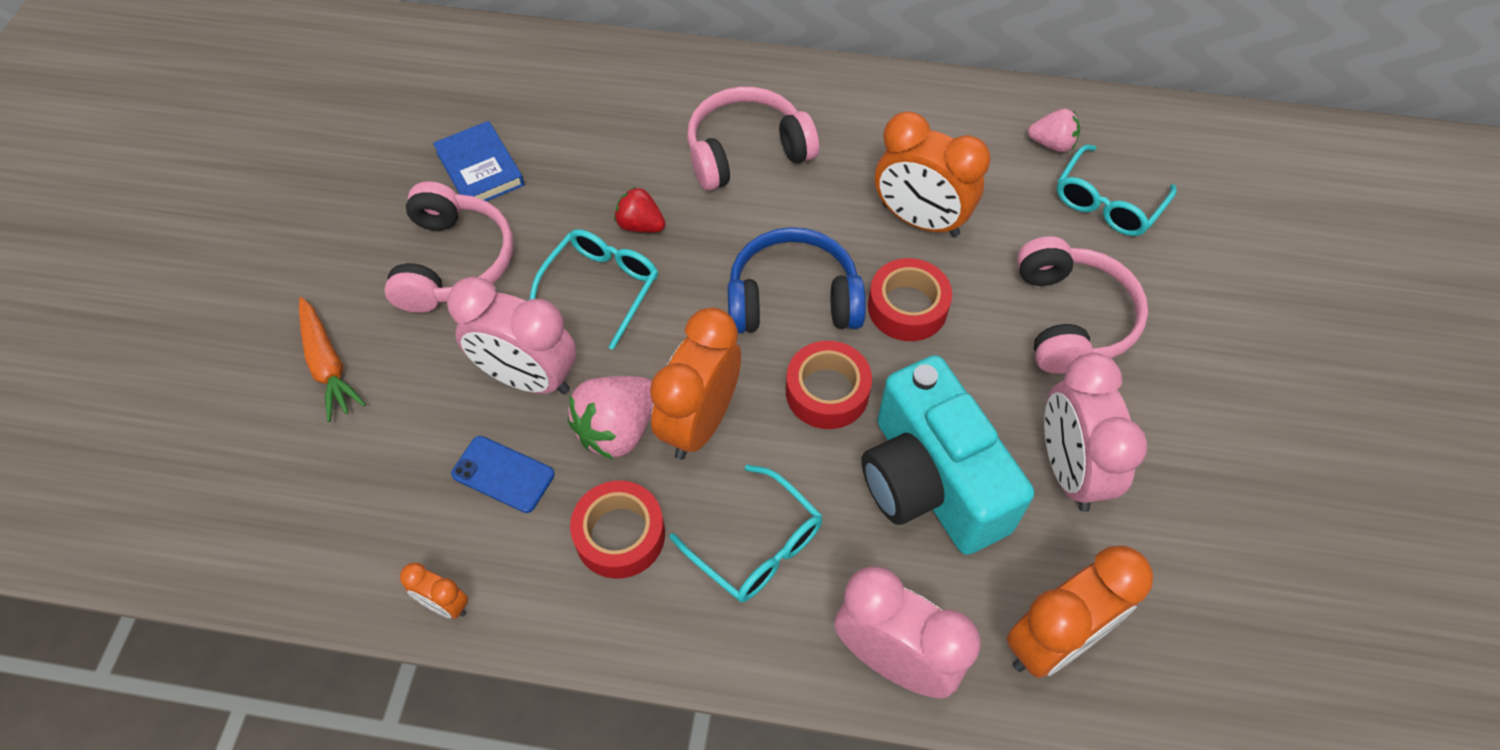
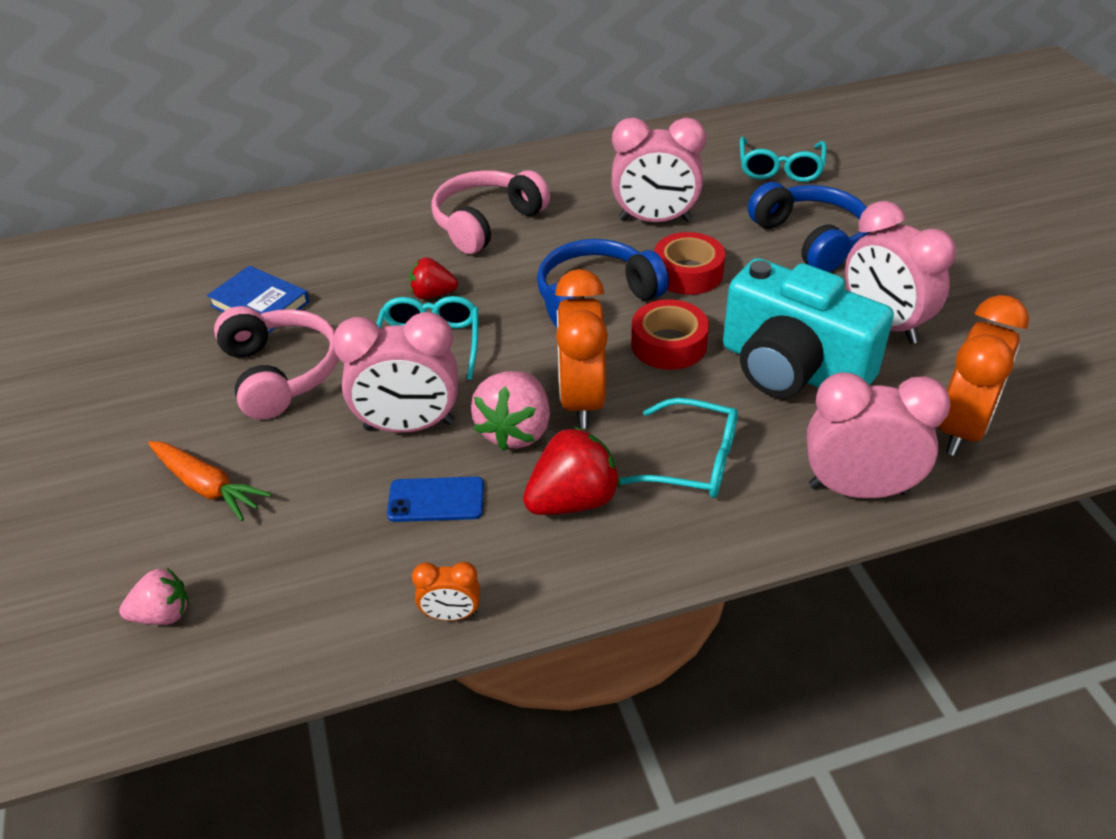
camera: 25 degrees left, 15 degrees down
(620, 535) = (573, 500): red tape -> red strawberry
(920, 220) = (655, 220): orange clock -> pink clock
(1052, 144) = (714, 149): pink strawberry -> pink strawberry (163, 614)
(1070, 318) = (810, 239): pink headphones -> blue headphones

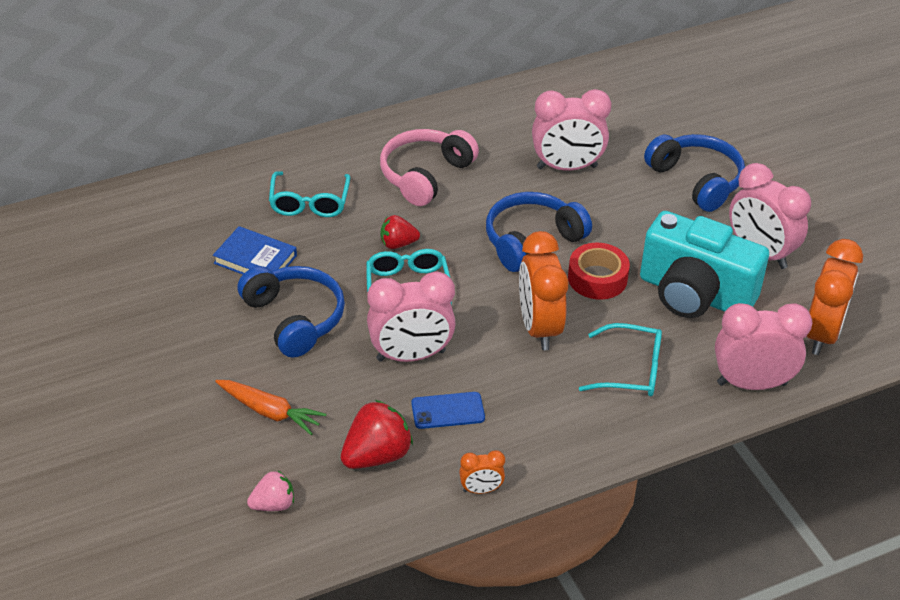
camera: 10 degrees left, 0 degrees up
(280, 373) = (294, 318): pink headphones -> blue headphones
(515, 431) = (494, 355): pink strawberry -> none
(573, 500) = (549, 404): red strawberry -> red strawberry (376, 455)
(688, 273) = (602, 215): red tape -> none
(780, 169) = (664, 113): turquoise glasses -> turquoise glasses (309, 203)

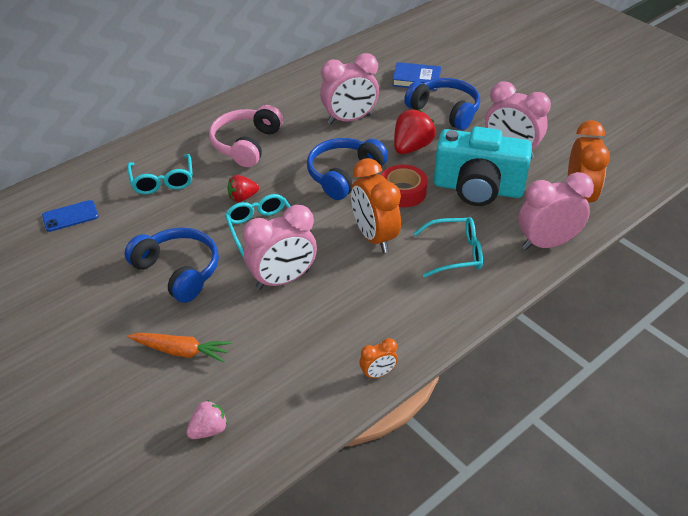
camera: 15 degrees left, 0 degrees up
(255, 259) = (131, 232): blue book -> blue book (416, 79)
(376, 455) = (282, 366): red strawberry -> red strawberry (411, 147)
(448, 411) = (327, 316): blue phone -> blue phone (70, 216)

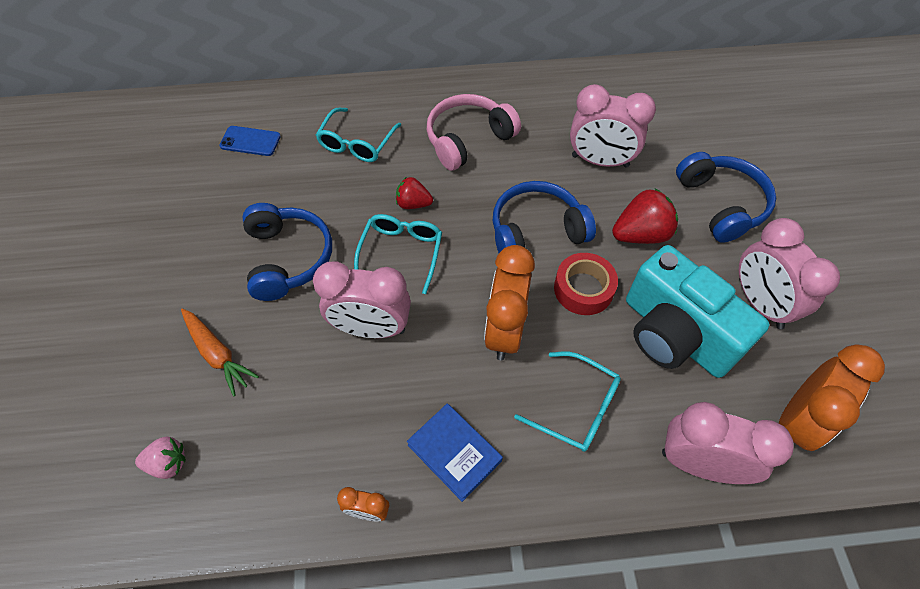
camera: 35 degrees right, 15 degrees up
(416, 79) = (721, 143): blue book -> blue book (454, 453)

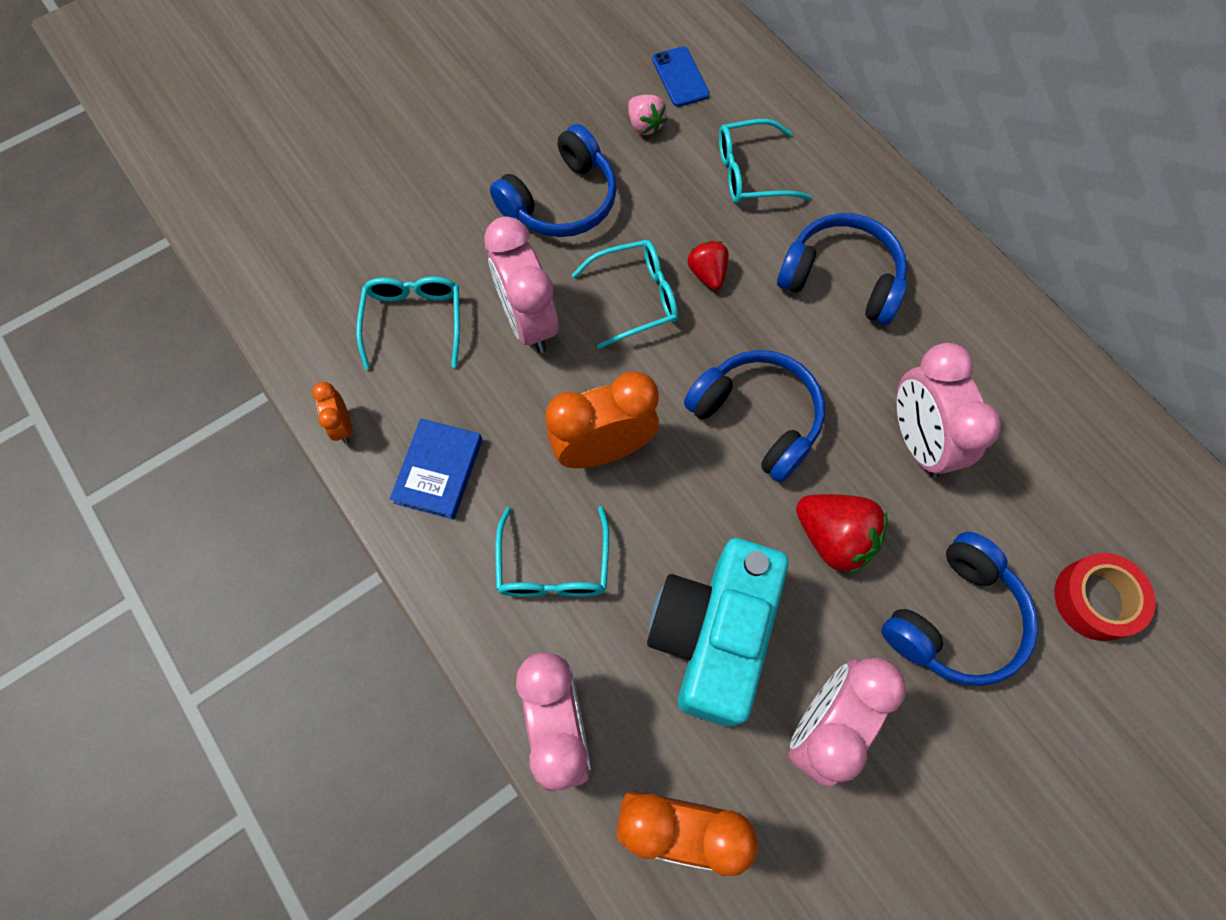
camera: 60 degrees right, 10 degrees up
(168, 463) = (303, 241): pink strawberry -> pink strawberry (645, 125)
(218, 354) = (423, 210): orange carrot -> none
(312, 409) = (414, 321): none -> turquoise glasses
(468, 139) = (841, 279): pink headphones -> blue headphones
(583, 289) = (709, 506): red tape -> red tape (1095, 599)

